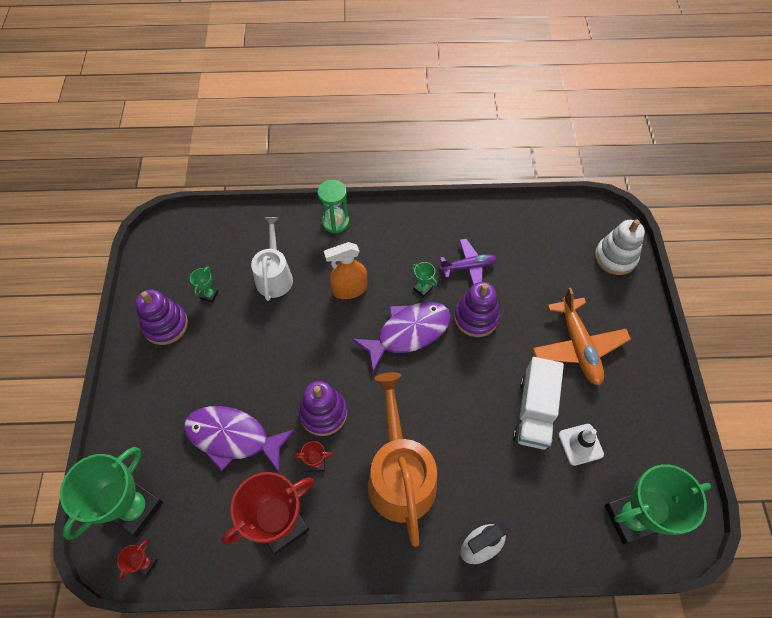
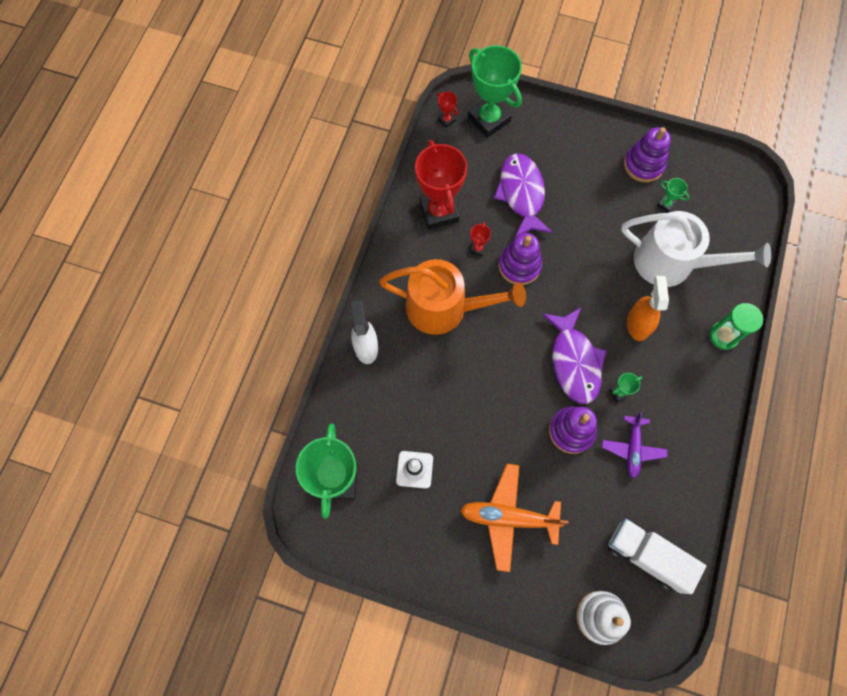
camera: 110 degrees right, 10 degrees up
(233, 437) = (521, 194): purple fish -> purple fish turned 45 degrees counterclockwise
(274, 276) = (671, 262): white watering can -> white watering can, size x1.57
(534, 411) = (459, 442): white truck -> white truck (647, 556)

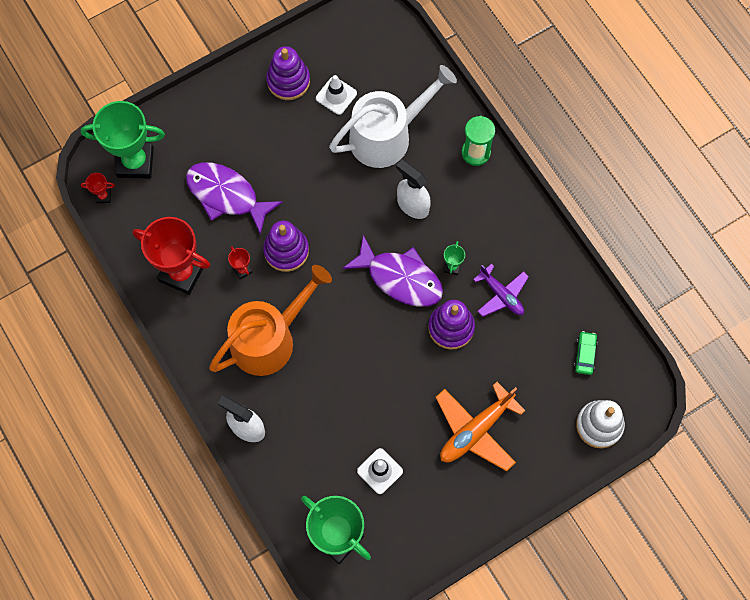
camera: 50 degrees left, 0 degrees up
(637, 324) = (412, 205): orange spray bottle -> white spray bottle
(647, 556) = (585, 355): white truck -> green car
(665, 204) = (336, 96): green trophy -> white traffic cone

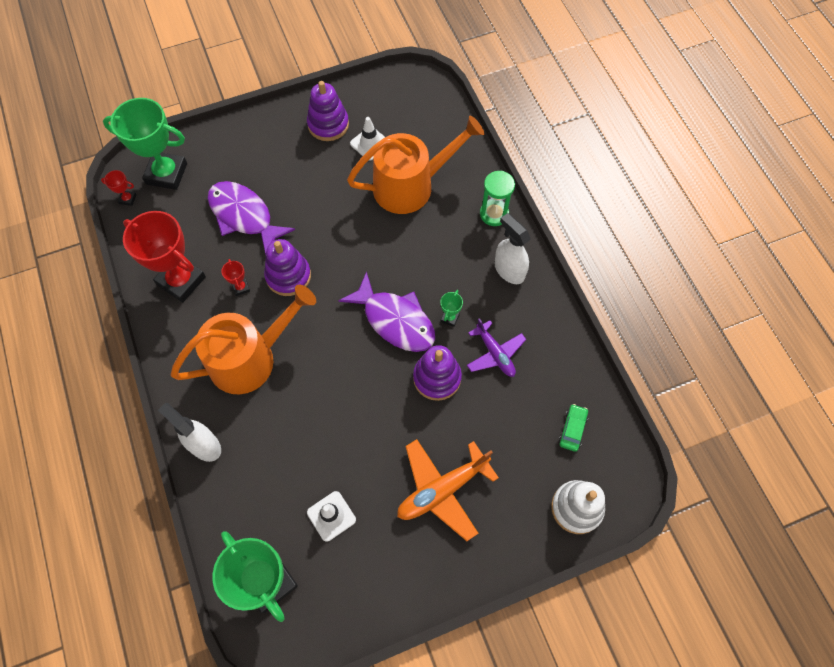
camera: 10 degrees right, 5 degrees down
(387, 136) = (410, 186): white watering can -> orange watering can
(412, 205) = (422, 253): white spray bottle -> white spray bottle (509, 270)

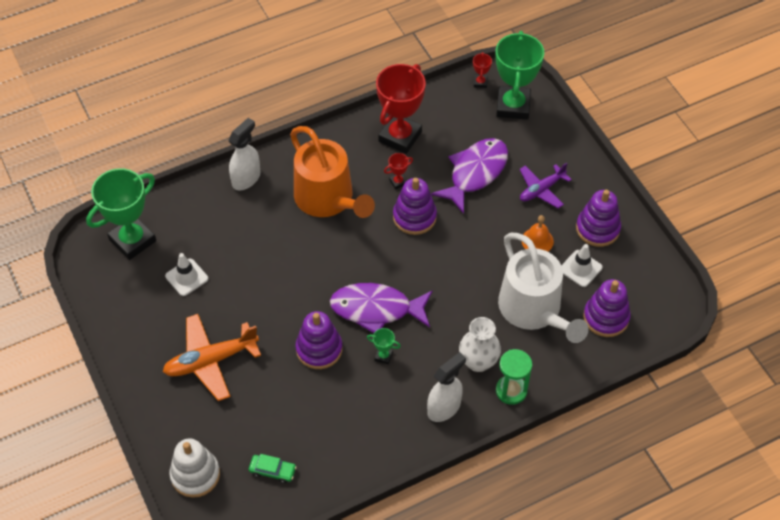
camera: 85 degrees right, 10 degrees down
(334, 173) = (537, 241): none -> orange bell
(395, 320) = (376, 309): purple fish -> purple fish turned 60 degrees clockwise
(410, 186) = (534, 310): orange watering can -> white watering can
(424, 132) = (606, 317): none -> purple stacking toy
(442, 490) = (211, 361): orange plane -> orange plane turned 75 degrees counterclockwise
(462, 237) = (478, 362): none -> white vase
(495, 353) = (348, 398): purple plane -> purple plane (541, 190)

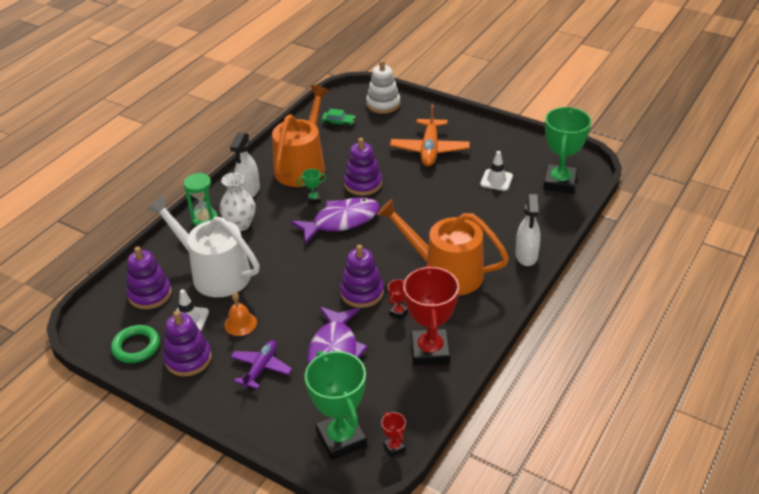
camera: 150 degrees right, 15 degrees down
(211, 361) = (429, 149): orange plane -> orange plane turned 150 degrees clockwise
(272, 471) = (338, 122): green car -> green car turned 150 degrees counterclockwise
(363, 415) = (302, 166): none -> orange watering can
(638, 264) = (136, 347): none -> green ring

